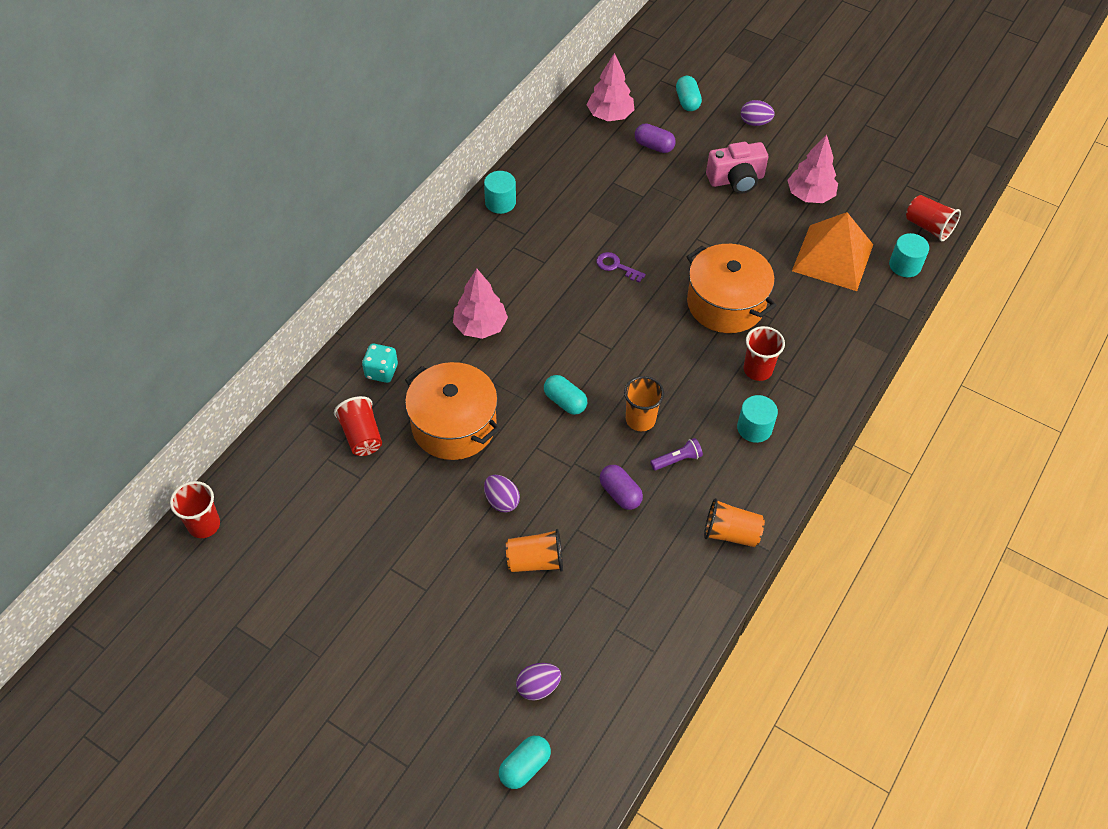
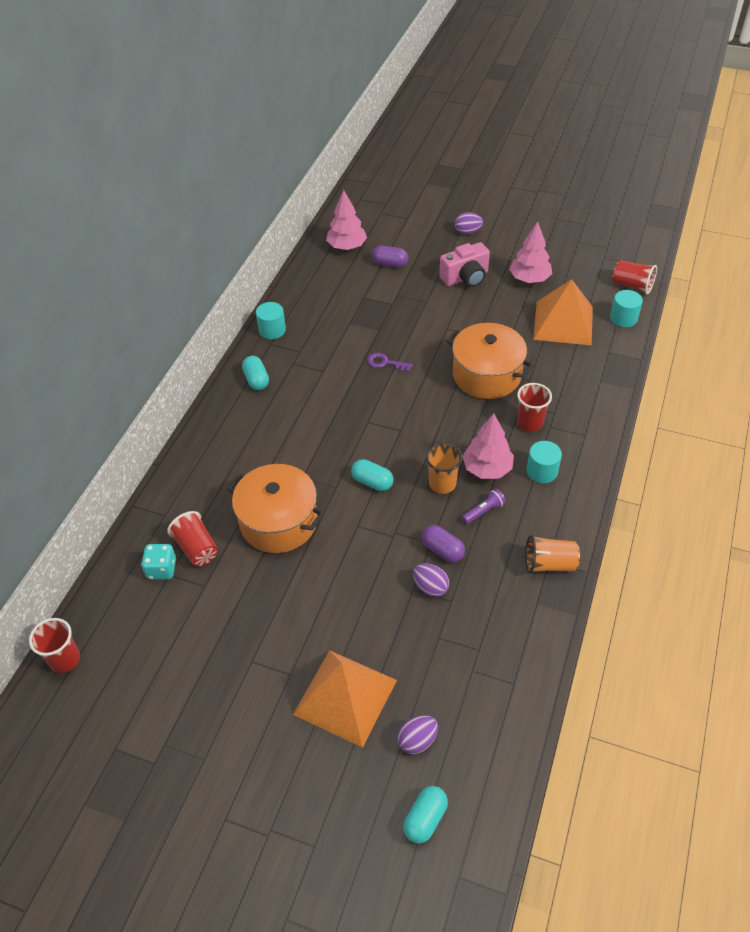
camera: 10 degrees left, 5 degrees down
(381, 371) = (201, 489): turquoise dice -> turquoise dice (162, 569)
(476, 626) = (345, 697): none -> orange pyramid
(480, 326) = (281, 434): pink tree -> pink tree (487, 468)
(501, 501) = (339, 579): purple egg -> purple egg (430, 587)
(535, 561) = (383, 625): orange cup -> none
(687, 101) = (408, 225): turquoise capsule -> turquoise capsule (256, 380)

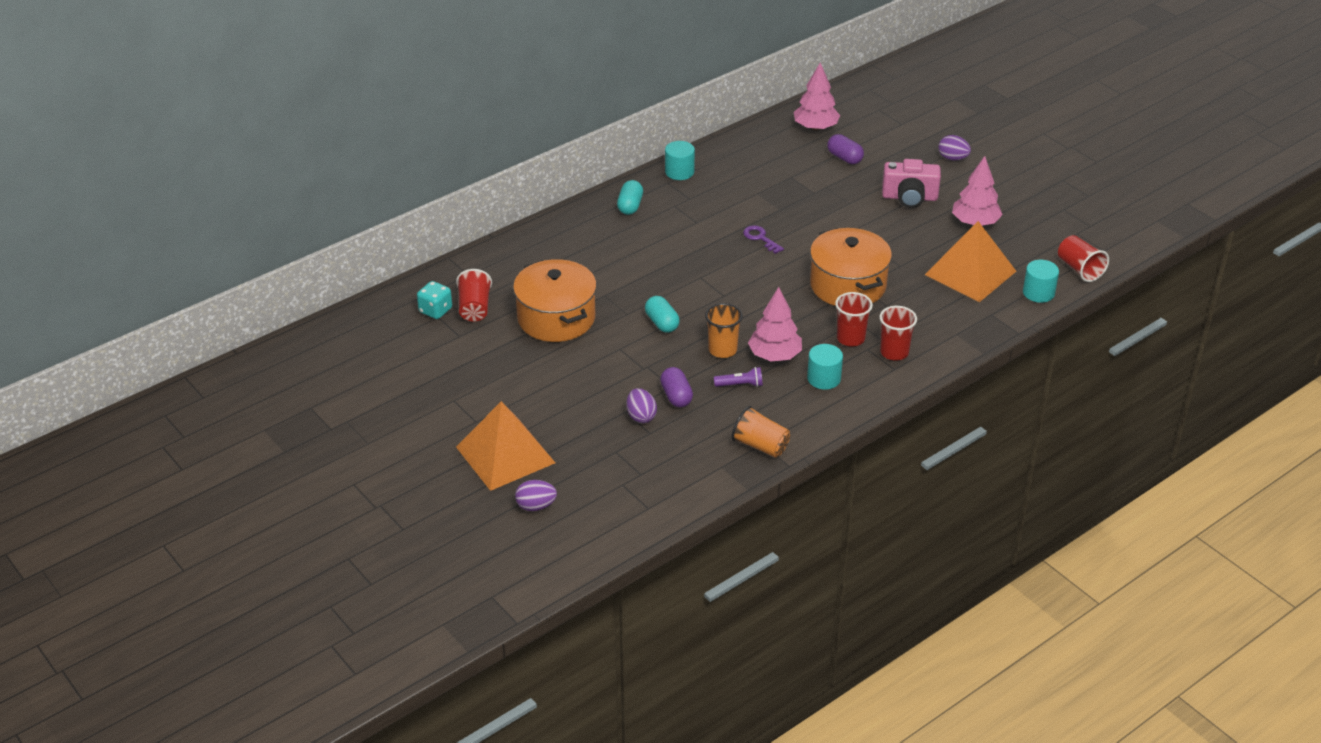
camera: 30 degrees right, 10 degrees down
(65, 659) = (317, 337): red cup -> red cup (894, 352)
(425, 819) = (498, 553): turquoise capsule -> none

